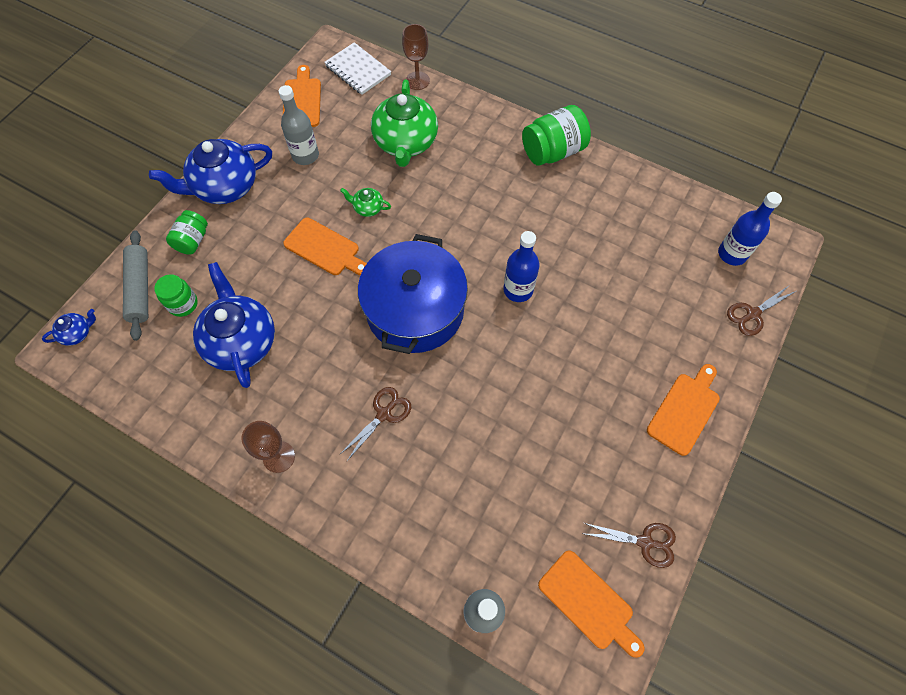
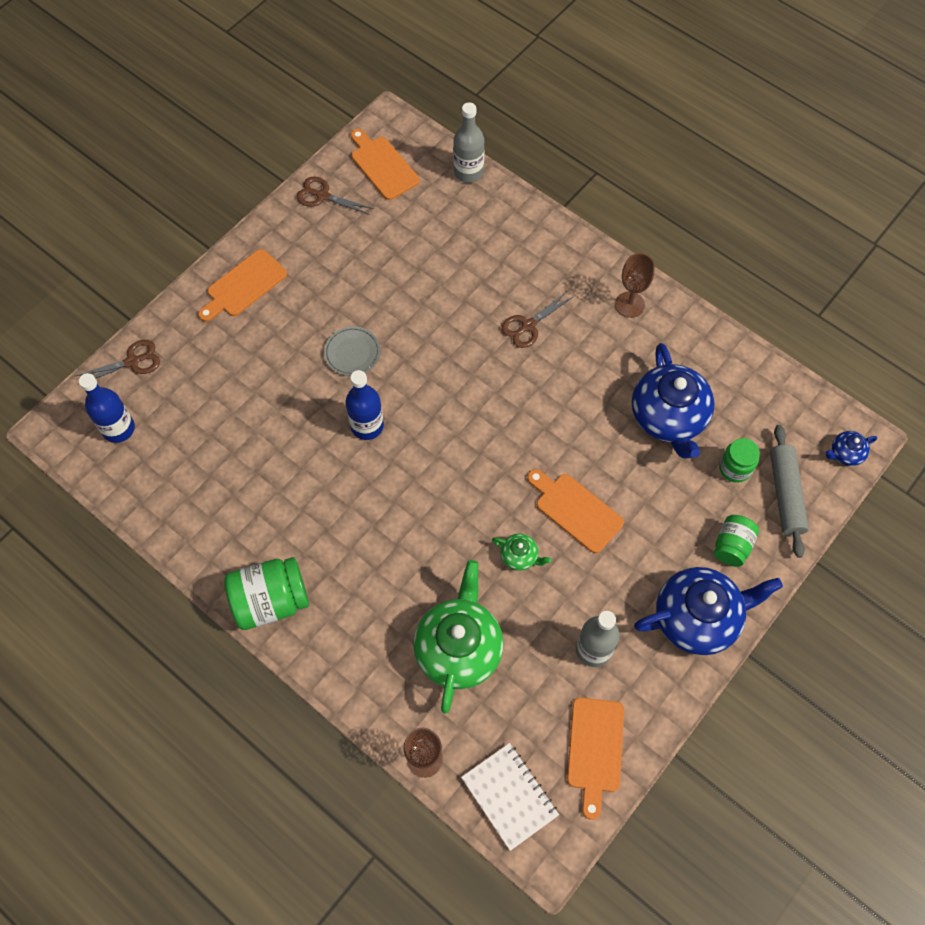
camera: 170 degrees left, 0 degrees up
(415, 310) = (482, 421): blue pot -> none
(552, 356) = (352, 353): none -> grey plate

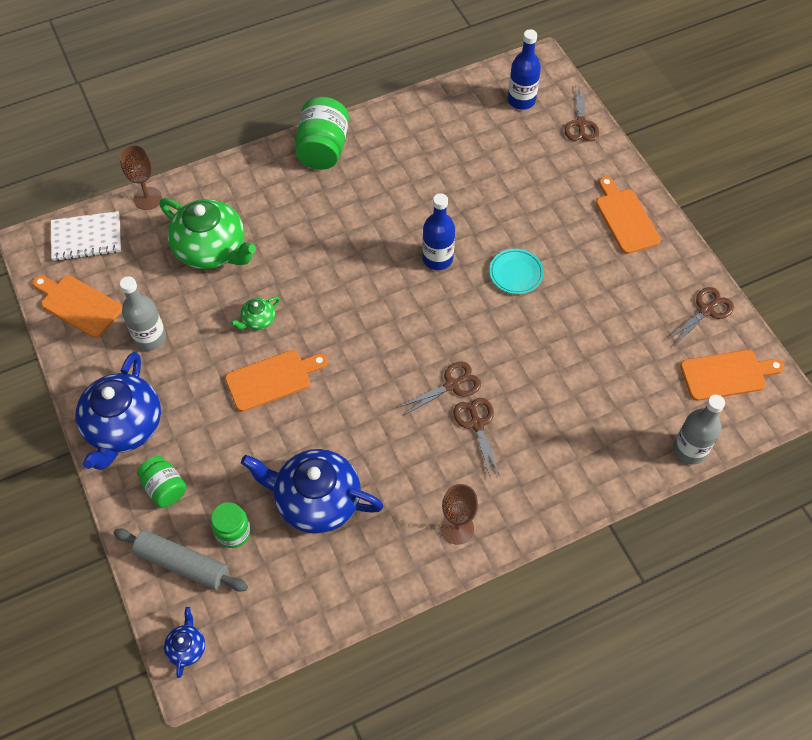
camera: 115 degrees right, 5 degrees down
(352, 353) = (516, 273): grey plate -> turquoise plate
(500, 359) = (452, 385): none -> brown scissors

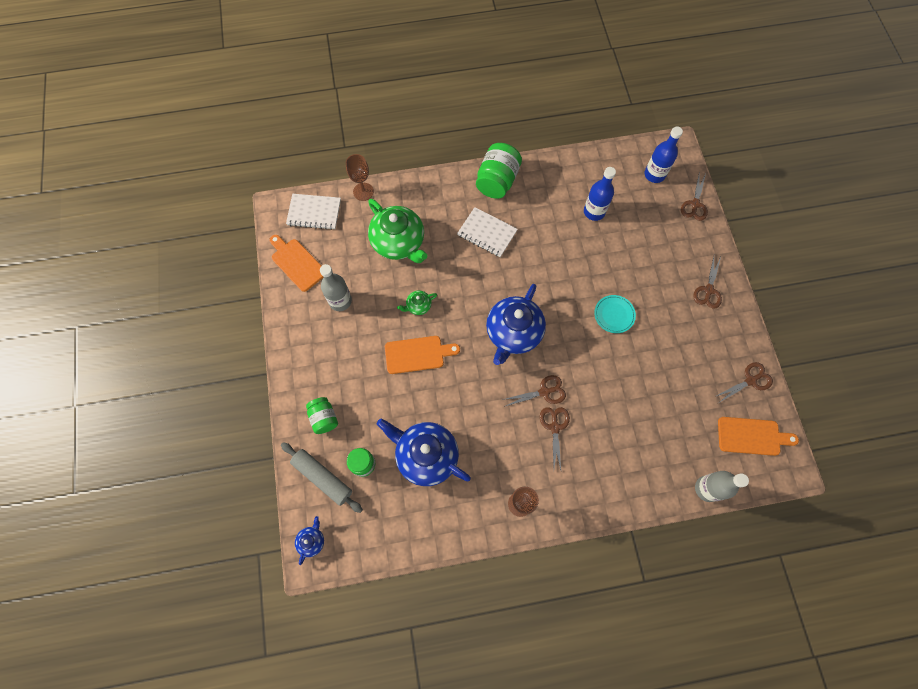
camera: 15 degrees right, 10 degrees up
(124, 427) = (307, 364): blue teapot -> blue teapot (513, 333)
(326, 213) = (487, 233): none -> white notebook
(437, 259) = (559, 289): blue bottle -> blue bottle (594, 212)
(625, 218) = (708, 290): orange cutting board -> brown scissors

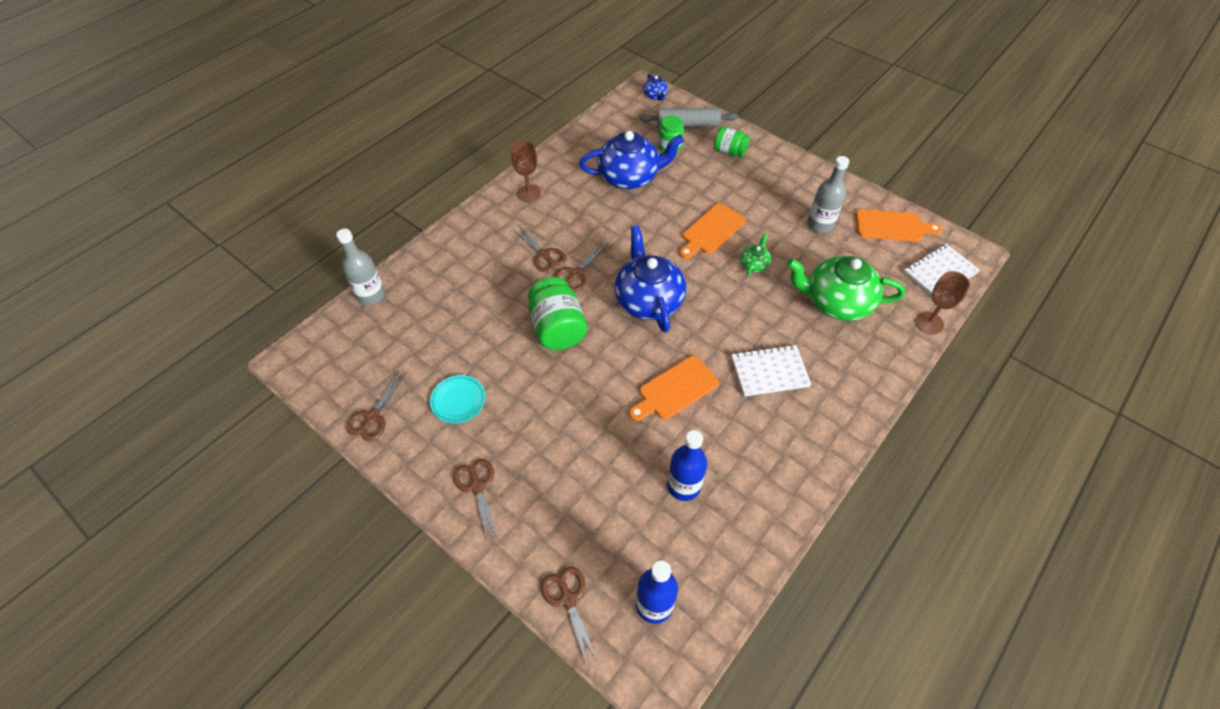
camera: 140 degrees right, 15 degrees down
(497, 181) = (823, 438): green jar -> green jar (557, 328)
(614, 315) = (565, 383): turquoise plate -> turquoise plate (458, 401)
(752, 436) = (346, 364): orange cutting board -> orange cutting board (675, 389)

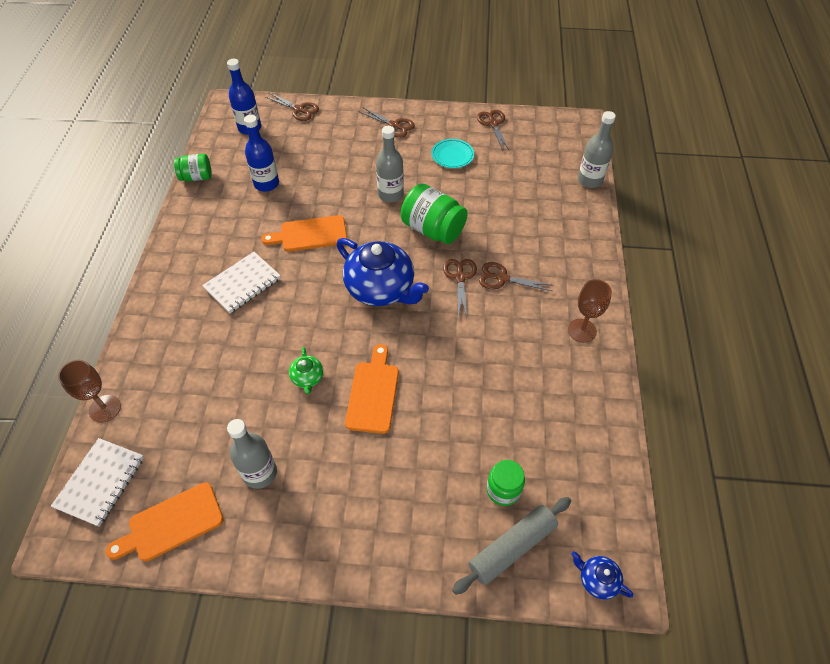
camera: 145 degrees right, 0 degrees up
(563, 389) = (390, 194): none -> grey bottle
(629, 177) = (507, 412): blue teapot -> none
(675, 389) = (310, 234): orange cutting board -> orange cutting board turned 120 degrees counterclockwise
(729, 151) = (427, 529): green jar -> green jar (196, 177)
(836, 302) = (207, 381): green teapot -> none

